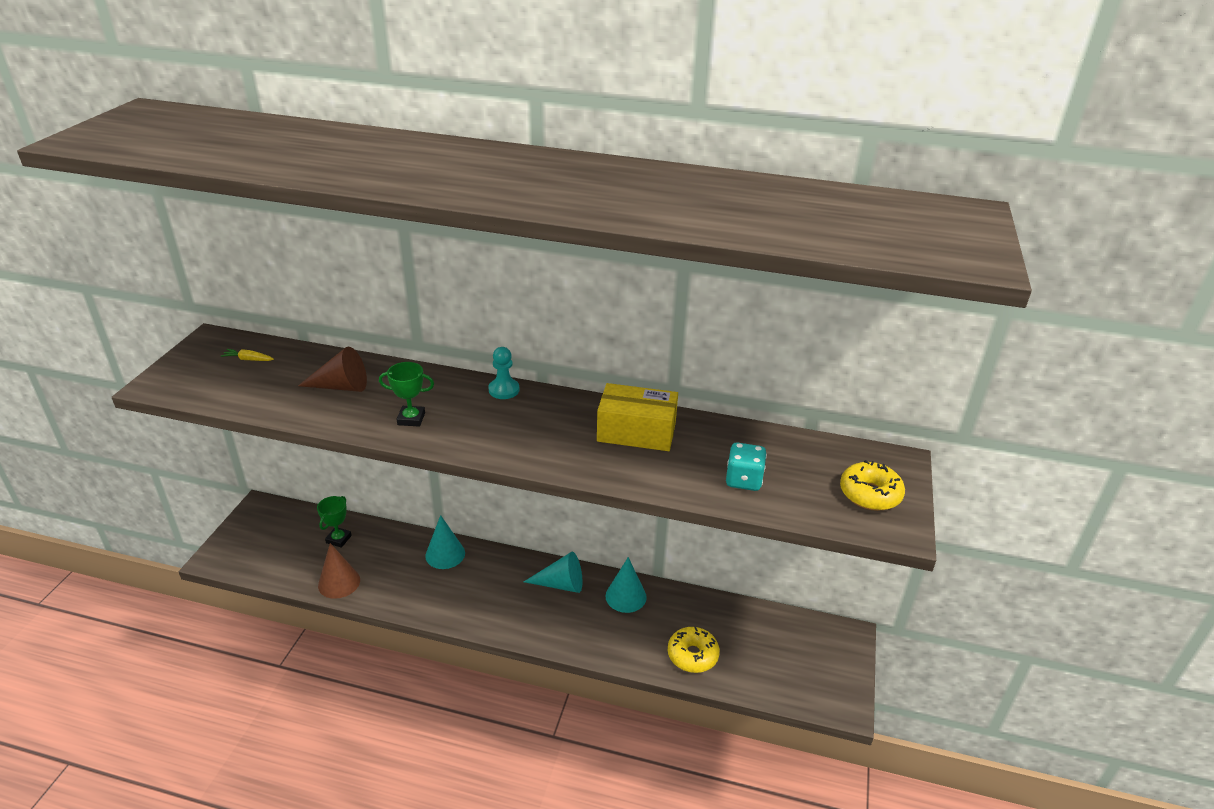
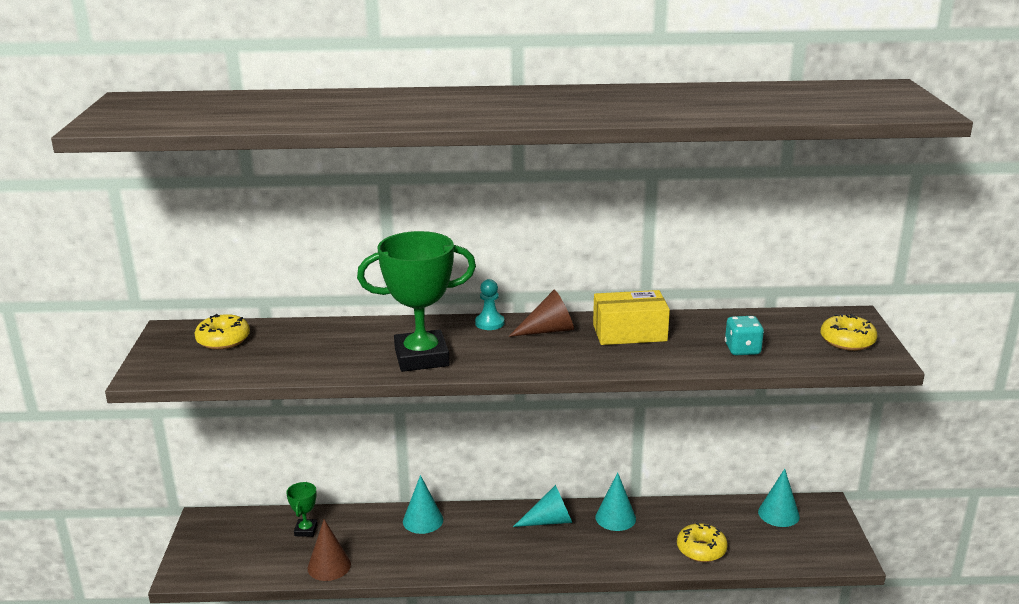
camera: 15 degrees left, 10 degrees down
(248, 359) = (223, 340): yellow carrot -> yellow donut
(341, 386) = (334, 345): brown cone -> brown cone (548, 330)
(411, 419) = (421, 357): green trophy -> green trophy, size x2.18
(793, 633) = (778, 514): none -> turquoise cone

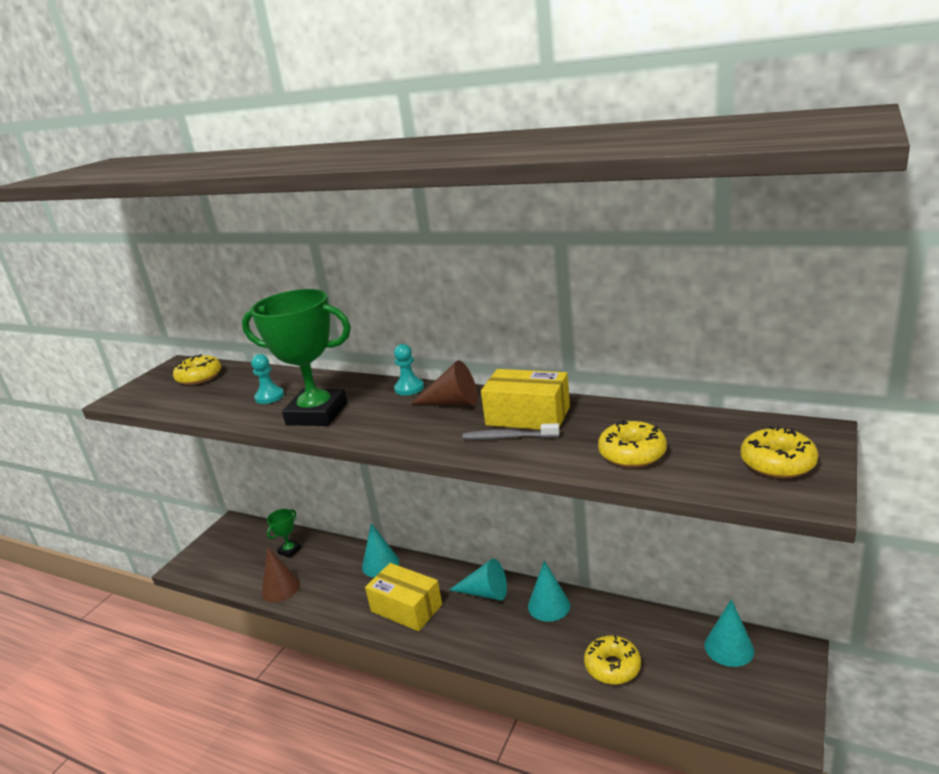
camera: 30 degrees right, 0 degrees up
(344, 349) = (269, 397): none -> turquoise pawn
(483, 551) = (406, 608): none -> yellow box
(631, 352) = (508, 437): none -> grey toothbrush
(742, 349) = (632, 454): turquoise dice -> yellow donut

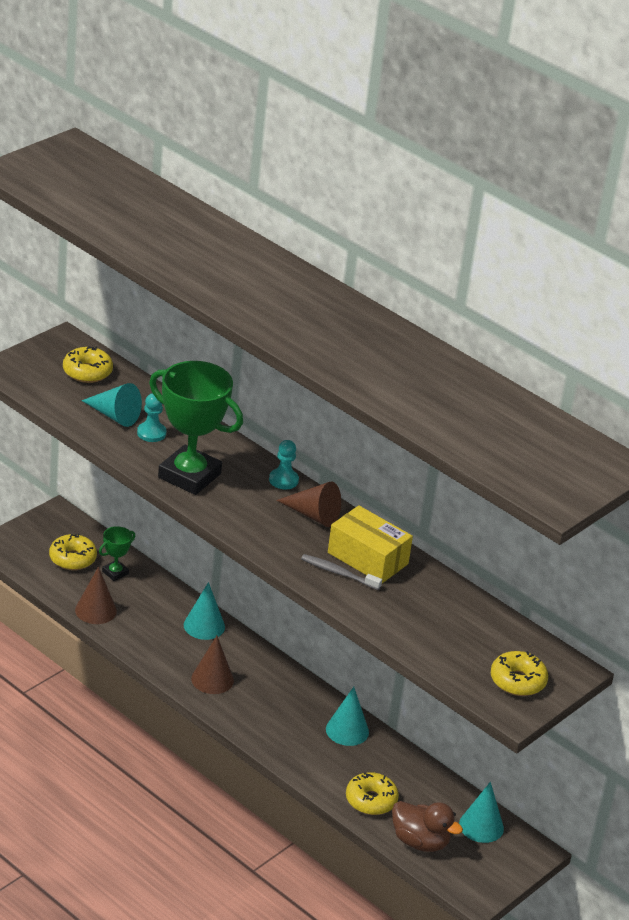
camera: 10 degrees right, 10 degrees up
(406, 608) = (212, 679): yellow box -> brown cone
(485, 593) = (294, 695): turquoise cone -> turquoise cone (114, 415)
(632, 454) = (422, 629): yellow donut -> yellow donut (72, 559)
(688, 691) = (420, 842): none -> brown duck

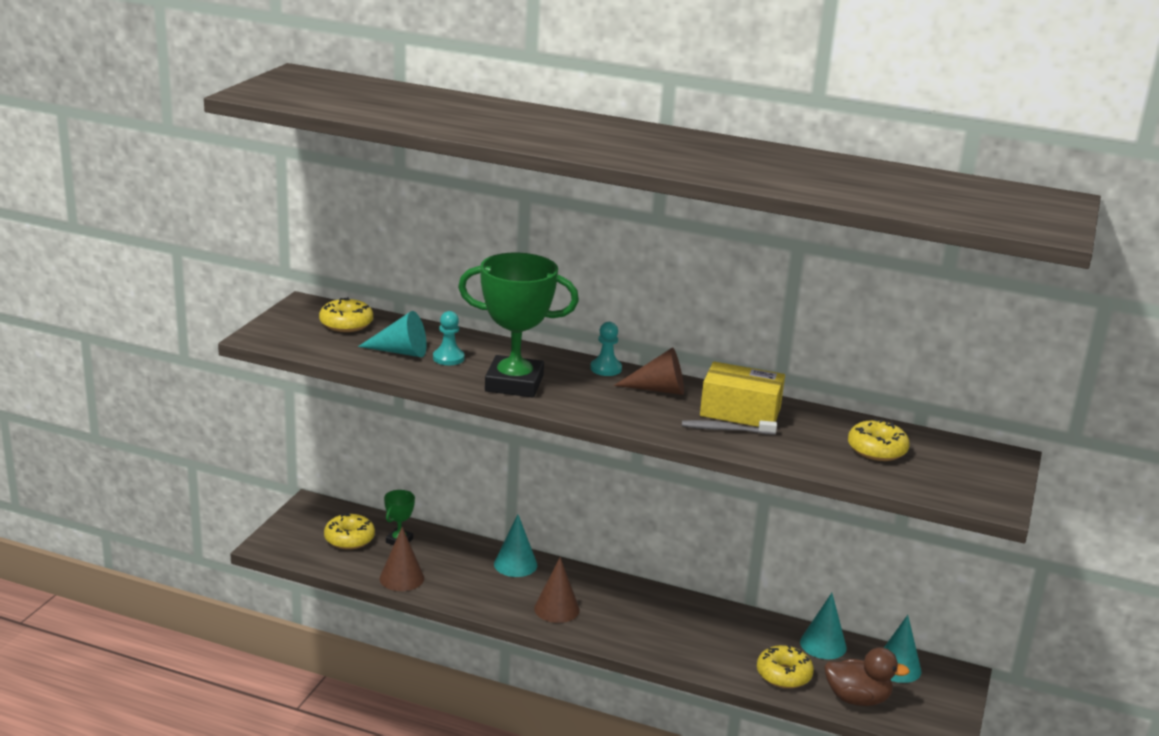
camera: 20 degrees left, 10 degrees down
(347, 730) = (713, 619): turquoise cone -> turquoise cone (823, 644)
(517, 681) = (971, 478): yellow donut -> yellow donut (877, 450)

